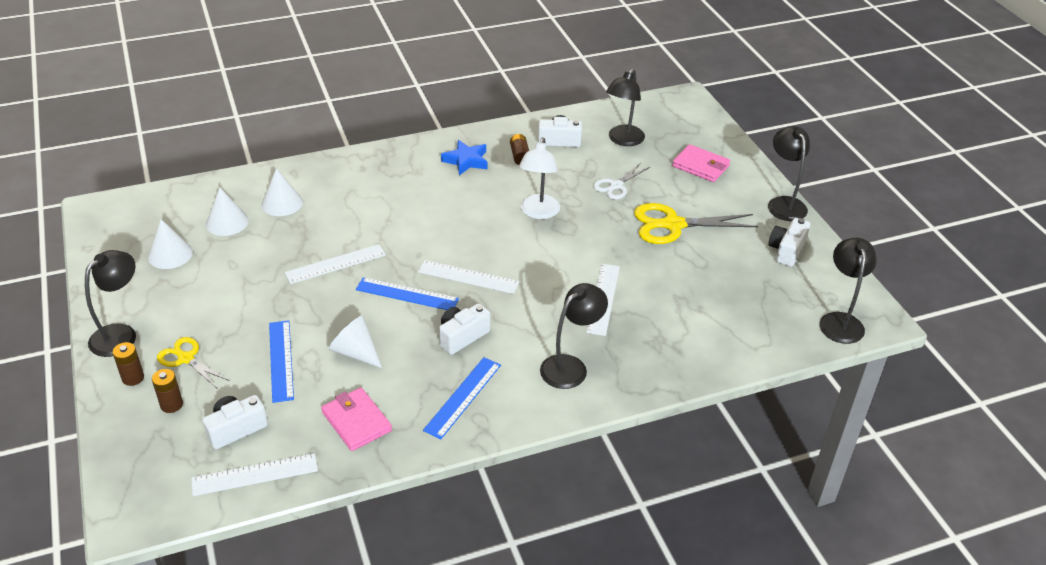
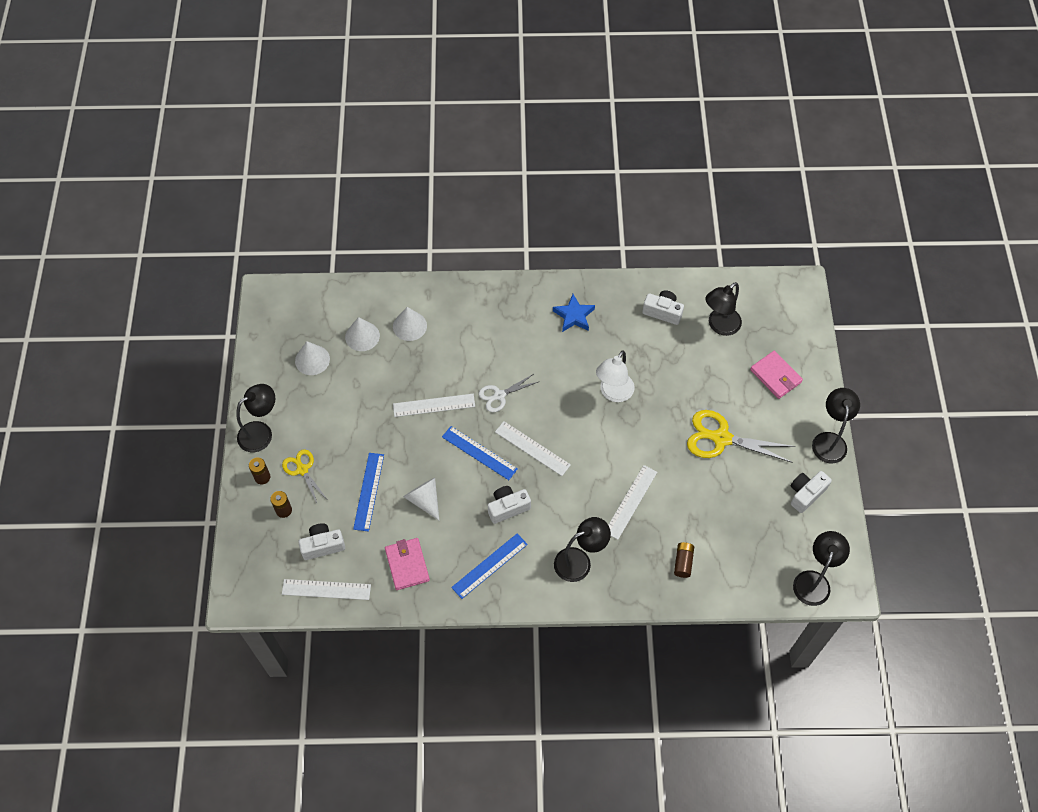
camera: 20 degrees right, 20 degrees up
(519, 156) = (621, 322): brown battery -> brown battery (683, 562)
(616, 186) = (691, 380): white scissors -> white scissors (499, 395)

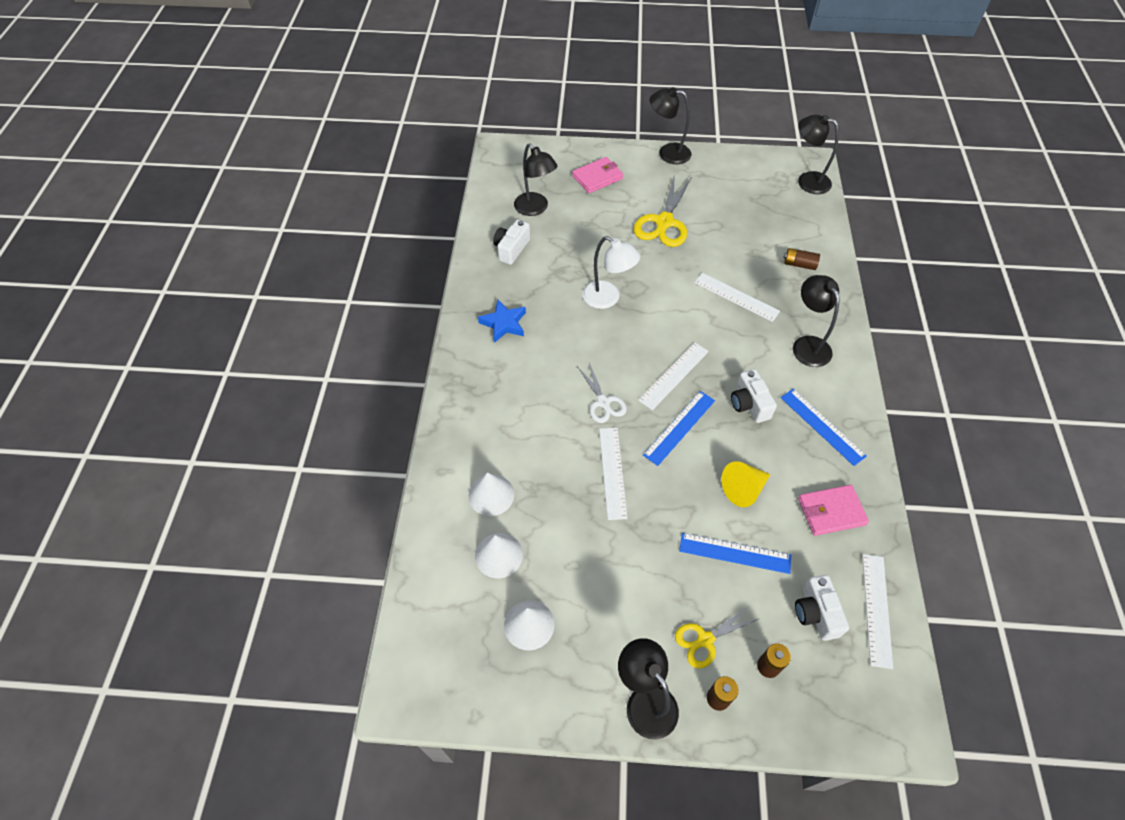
camera: 85 degrees left, 5 degrees down
(424, 499) = (743, 489): white cone -> yellow cone
(805, 494) = (722, 174): white camera -> none

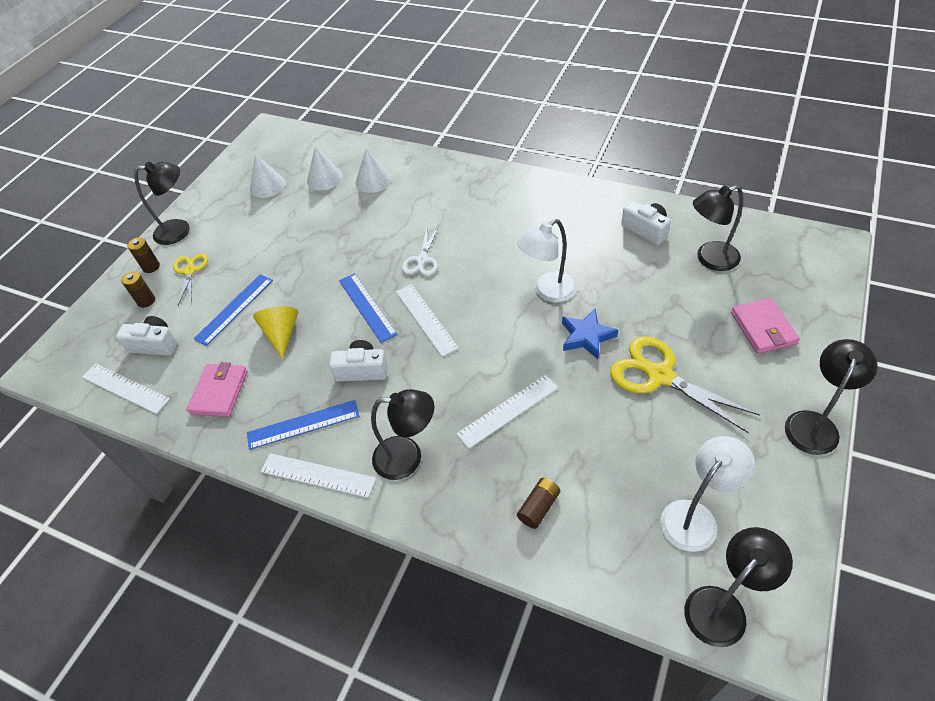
camera: 115 degrees right, 5 degrees down
(504, 324) = (543, 210): blue star -> blue star (586, 336)
(603, 402) = (422, 260): white scissors -> white scissors turned 75 degrees counterclockwise
(612, 472) = (351, 251): white ruler -> white ruler (317, 475)
(761, 195) = (695, 517): none -> white lamp

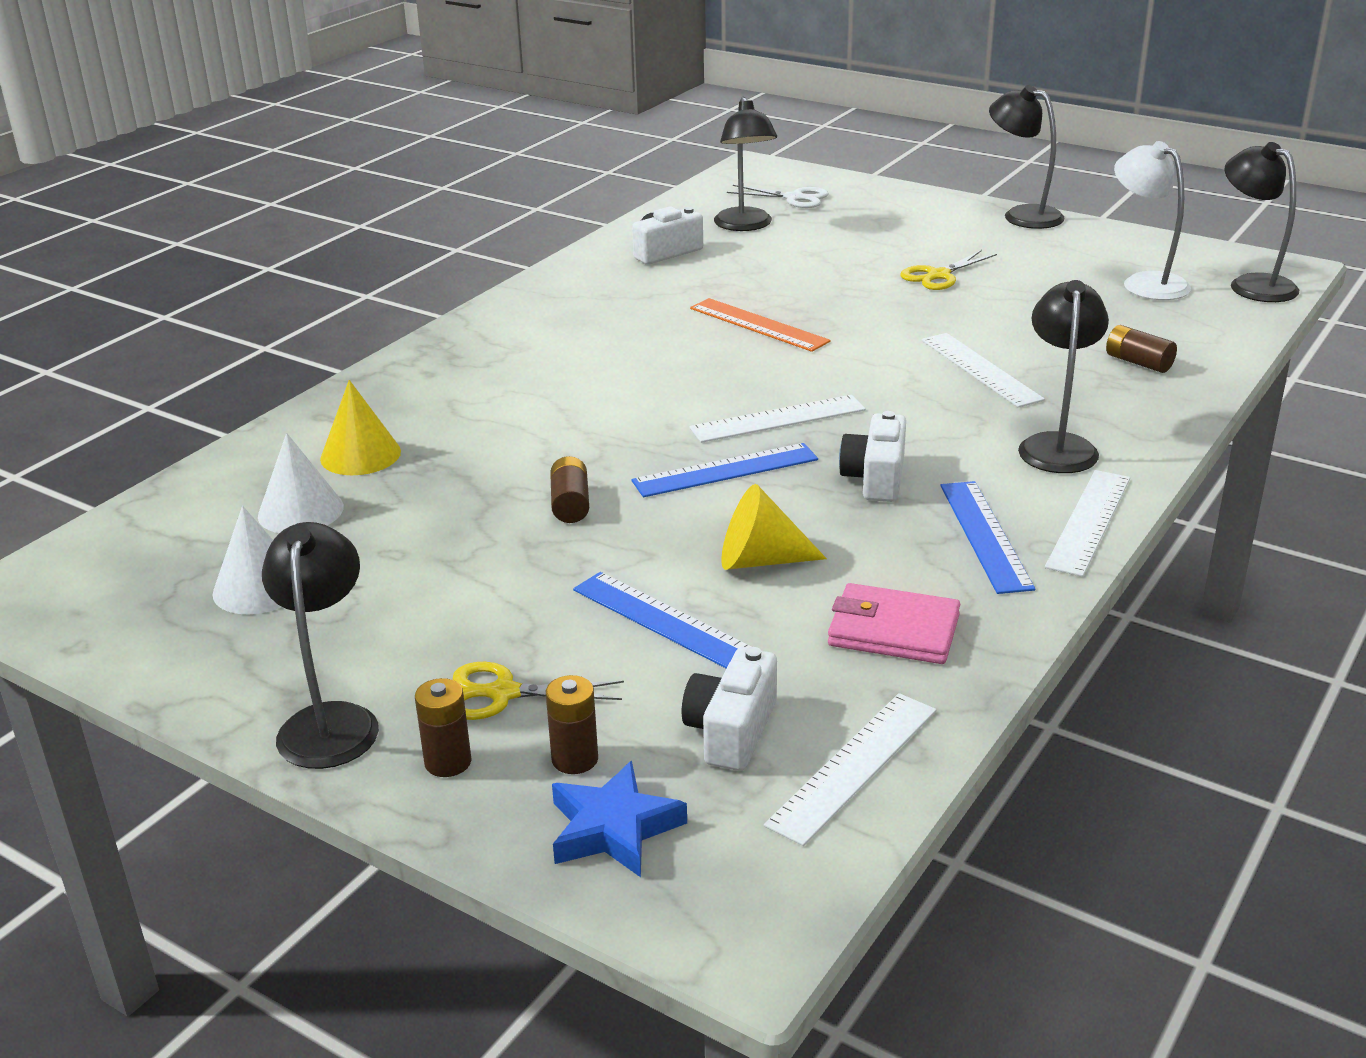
camera: 85 degrees left, 20 degrees down
(332, 257) = (570, 504): none -> brown battery
(373, 180) = (360, 455): white cone -> yellow cone
(422, 260) = (632, 416): white scissors -> white scissors (794, 198)
(548, 291) = (758, 325): white lamp -> orange ruler
(586, 336) = (858, 309): blue star -> blue star (613, 829)
(660, 376) = (939, 275): yellow scissors -> yellow scissors, size x0.59
(763, 328) = (876, 216): pink wallet -> none

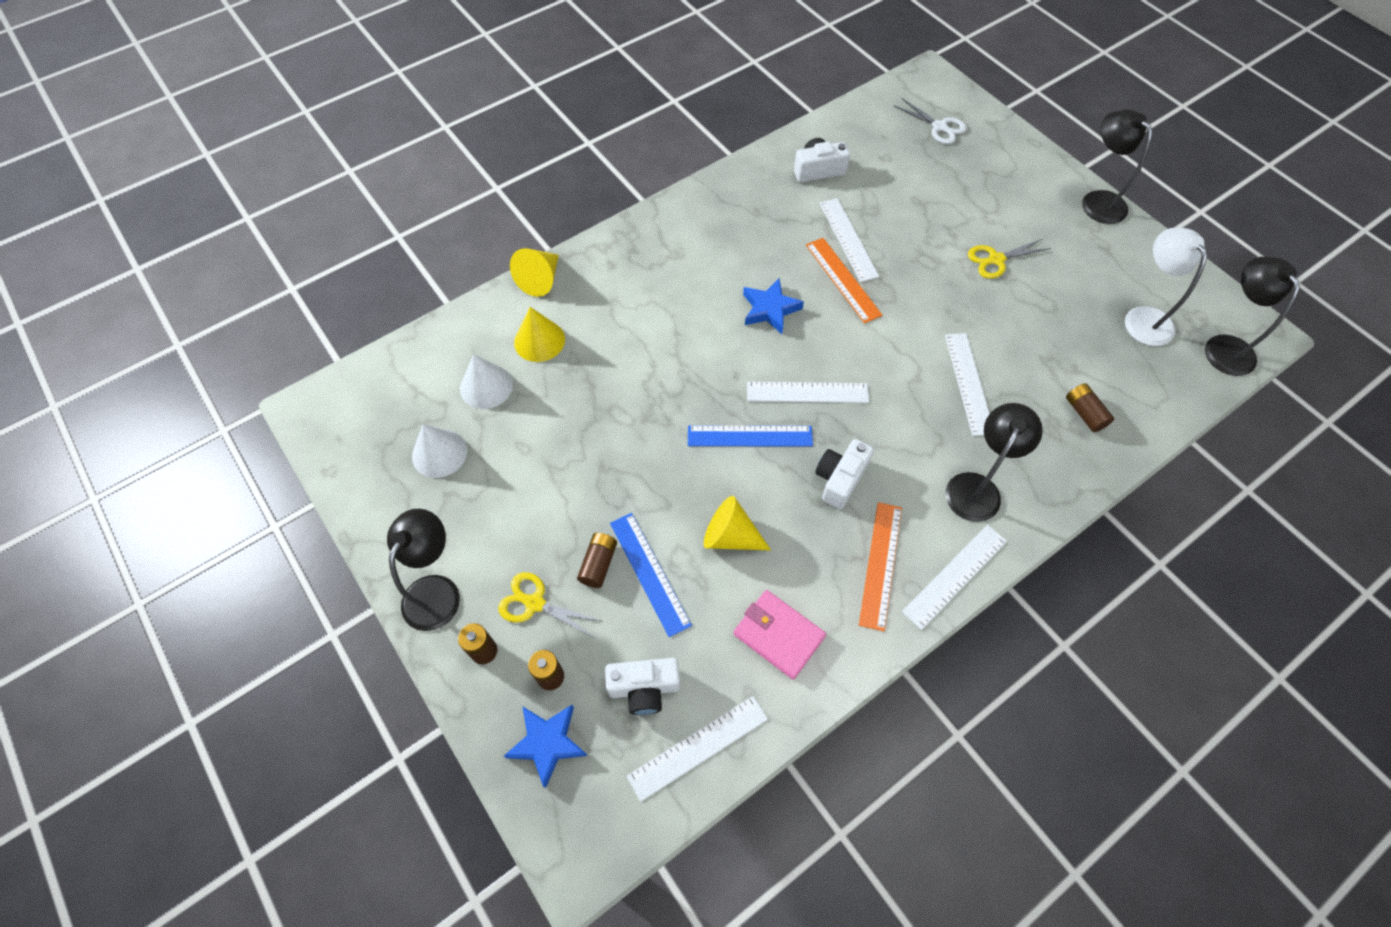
camera: 20 degrees right, 30 degrees up
(330, 404) = (540, 280): none -> yellow cone
(570, 504) = (642, 437): brown battery -> brown battery (598, 564)
(678, 365) = (770, 309): none -> blue star
(731, 731) = (644, 688): white camera -> white camera turned 135 degrees counterclockwise
(742, 294) = (848, 239): none -> white ruler
(745, 225) = (888, 153): black lamp -> none
(985, 535) = (881, 564): blue ruler -> orange ruler

